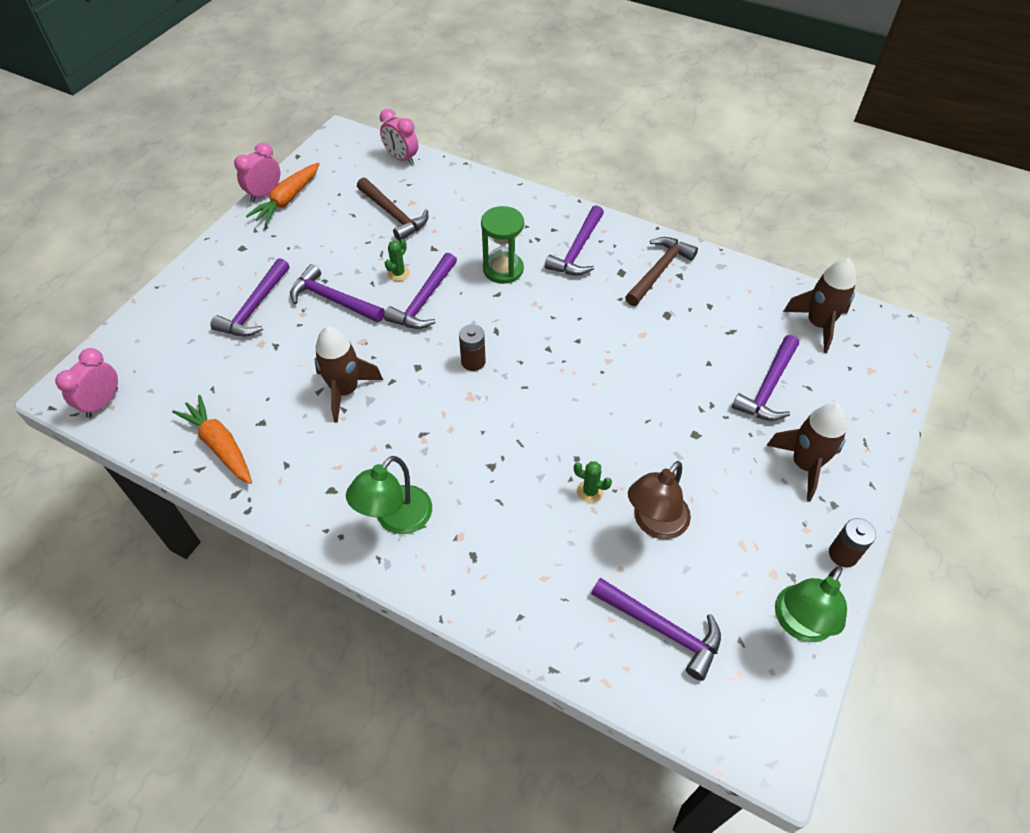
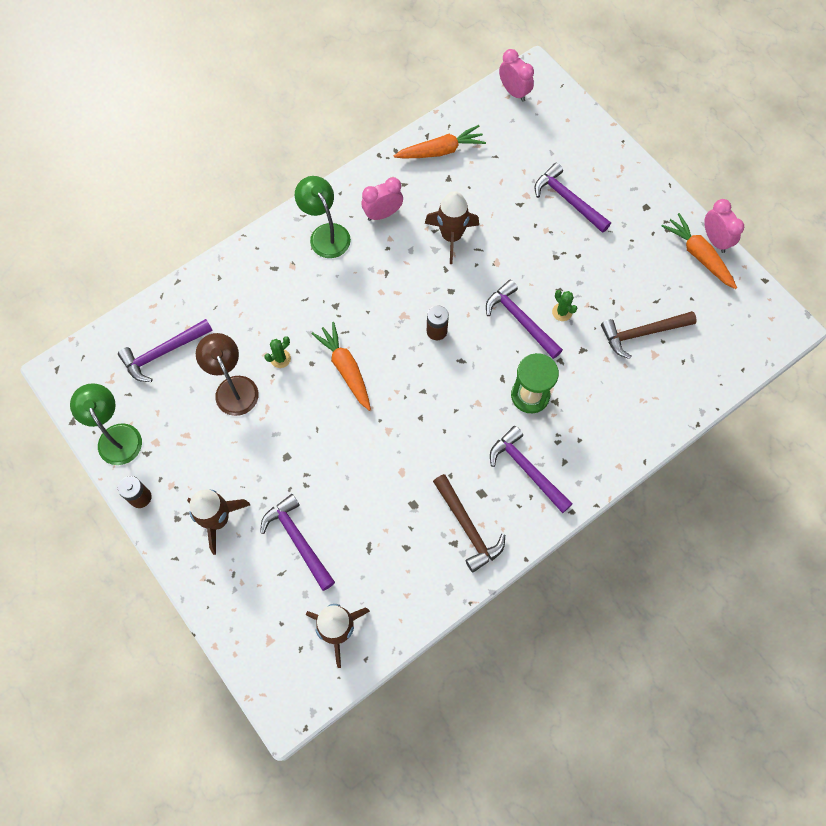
camera: 115 degrees right, 15 degrees up
(333, 300) = (552, 255): purple hammer -> none
(401, 158) = (727, 368): pink clock -> pink clock (383, 214)
(564, 423) = (345, 369): none -> orange carrot

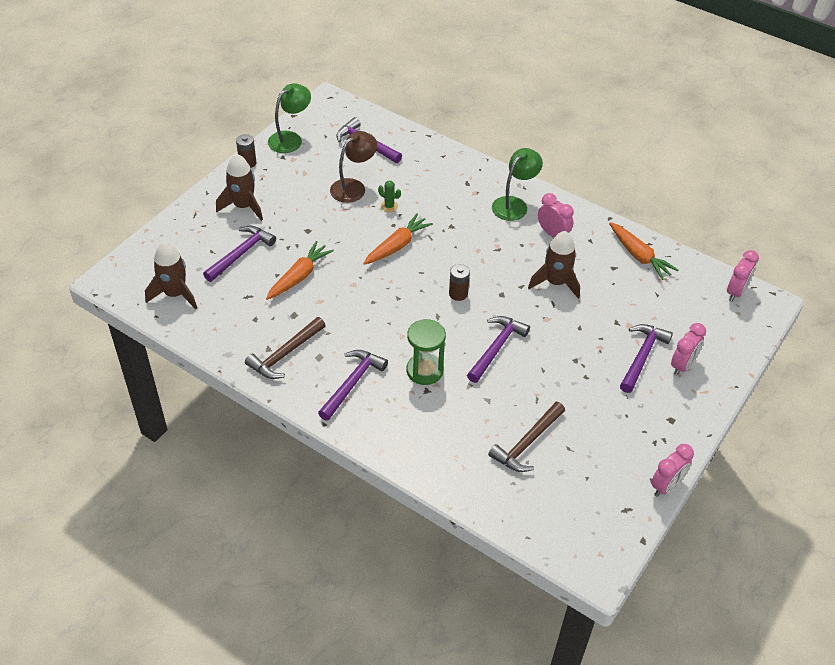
camera: 70 degrees right, 20 degrees down
(562, 312) = (519, 376): green cactus -> none
(588, 172) = (682, 365): none -> pink clock
(642, 333) = (527, 443): brown hammer -> brown hammer turned 105 degrees counterclockwise
(698, 255) = (640, 474): orange carrot -> orange carrot (299, 276)

